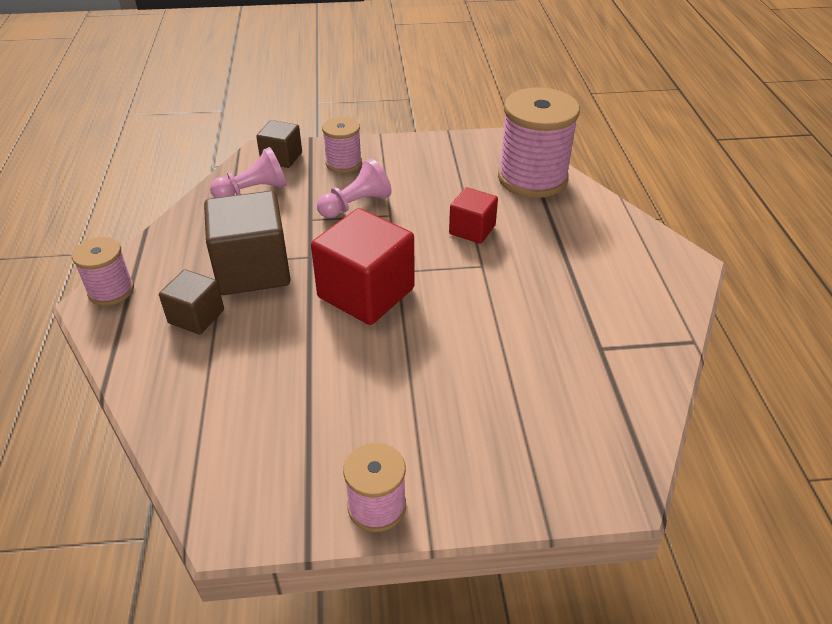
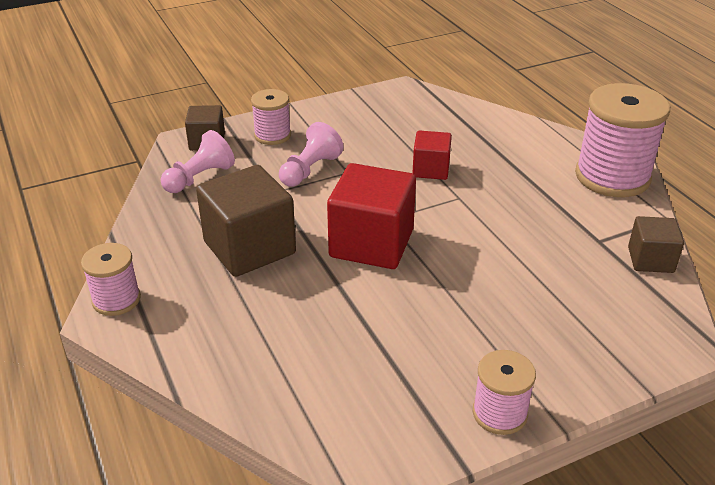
camera: 20 degrees left, 5 degrees down
(196, 316) = (222, 302): brown cube -> brown cube (650, 260)
(532, 178) = (455, 116): pink spool -> pink spool (612, 177)

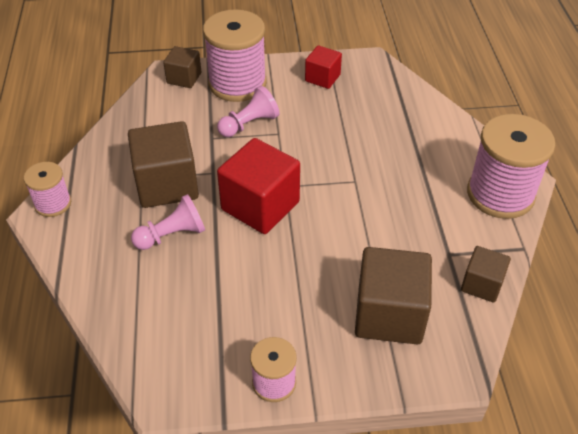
camera: 20 degrees right, 10 degrees up
(199, 178) = (162, 111): pink pawn -> pink pawn (172, 235)
(272, 135) = (237, 83): pink spool -> pink spool, size x1.87
(431, 169) = (347, 148): red cube -> red cube (322, 78)
(578, 311) = (389, 314): none -> brown cube

